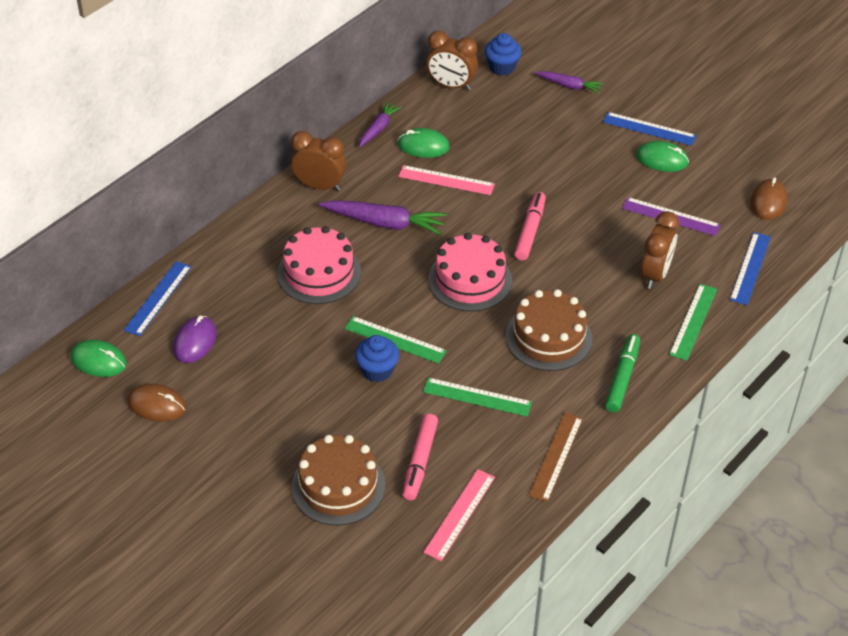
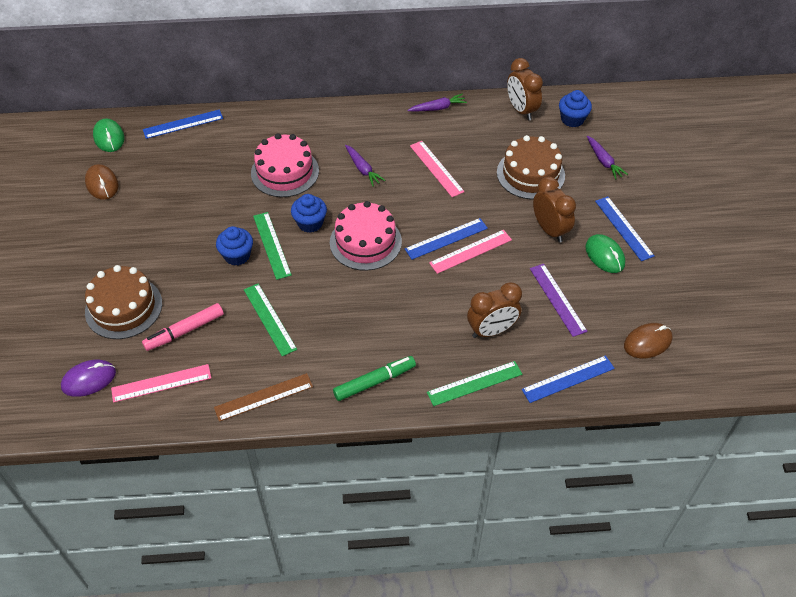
camera: 45 degrees right, 5 degrees up
(195, 341) = (167, 163): purple mouse -> purple mouse (89, 379)
(319, 186) = (355, 120): brown clock -> brown clock (550, 230)
(385, 223) = (363, 169): purple carrot -> purple carrot, size x0.60
(402, 298) = (310, 223): none -> blue cupcake
(423, 146) = (451, 137): green mouse -> none
(530, 231) = (446, 238): pink marker -> blue ruler
(548, 337) = (364, 316): brown cake -> brown cake (530, 174)
(562, 227) = (470, 251): none -> pink ruler

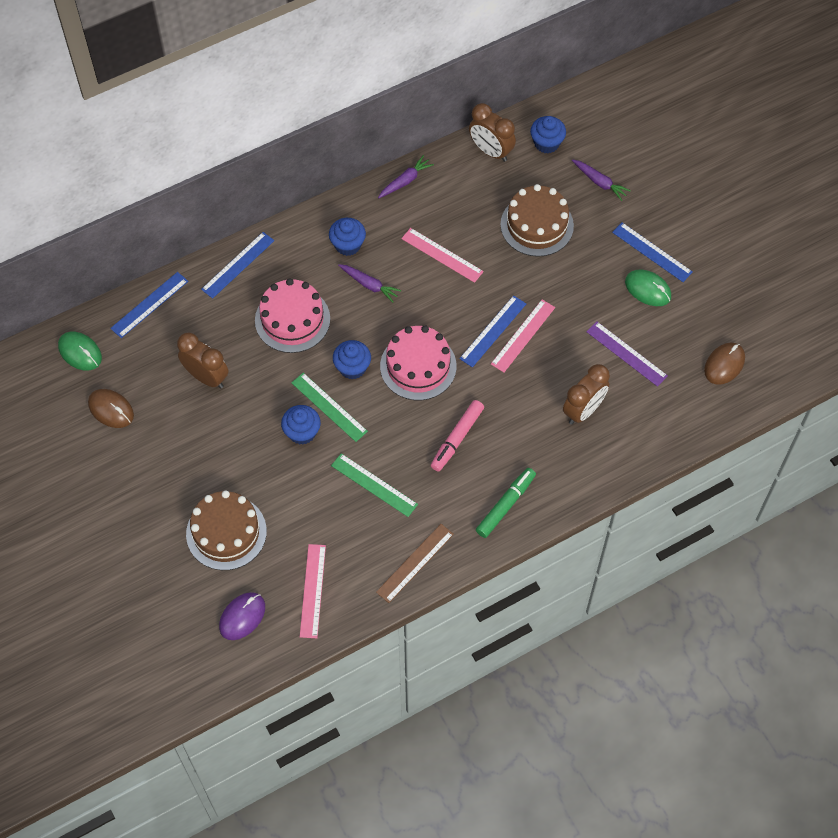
camera: 25 degrees left, 10 degrees up
(161, 383) = (312, 590): pink ruler -> pink ruler turned 45 degrees counterclockwise
(184, 331) = (301, 531): pink marker -> pink marker (457, 438)
(363, 136) = (348, 245): none -> blue cupcake
(474, 383) = (594, 469): green ruler -> none
(550, 230) = (585, 282): brown clock -> brown clock (206, 377)
(568, 379) = (672, 430): blue ruler -> blue ruler (238, 265)

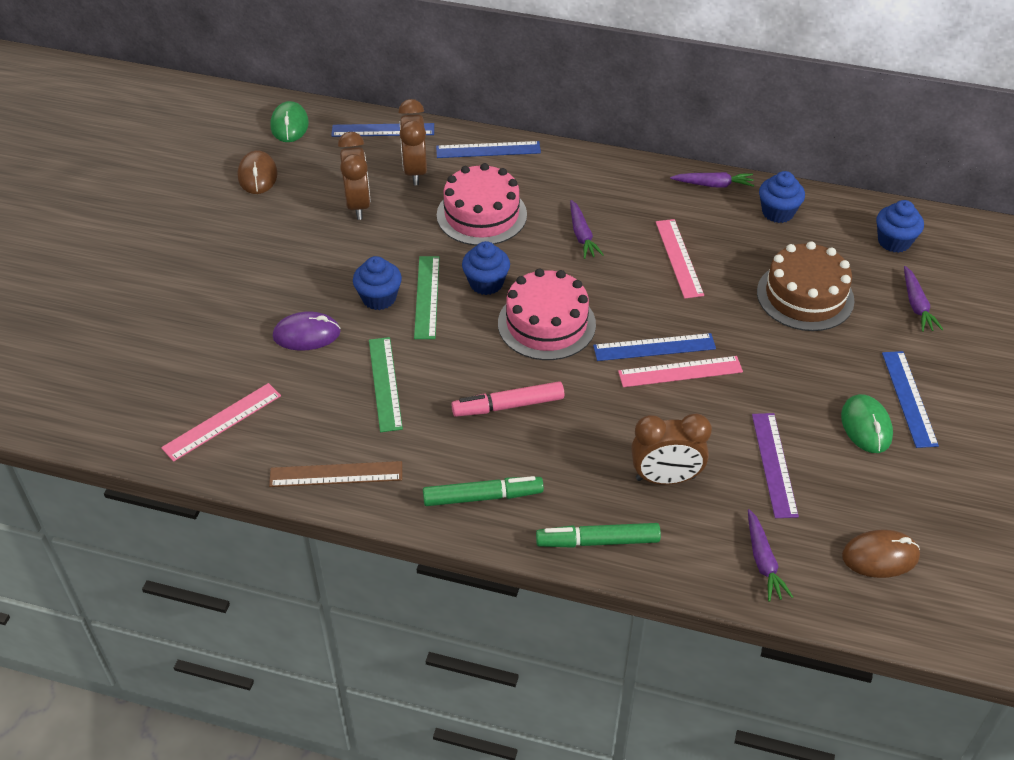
camera: 45 degrees right, 15 degrees down
(226, 532) = (218, 322): brown cake -> none
(242, 617) = (141, 393): purple mouse -> purple mouse (307, 334)
(348, 245) = (600, 196): blue cupcake -> blue cupcake (777, 212)
(491, 151) = (826, 213): brown clock -> brown clock (415, 171)
(589, 477) = (597, 541): none -> green marker
(676, 417) = (763, 561): none -> purple carrot

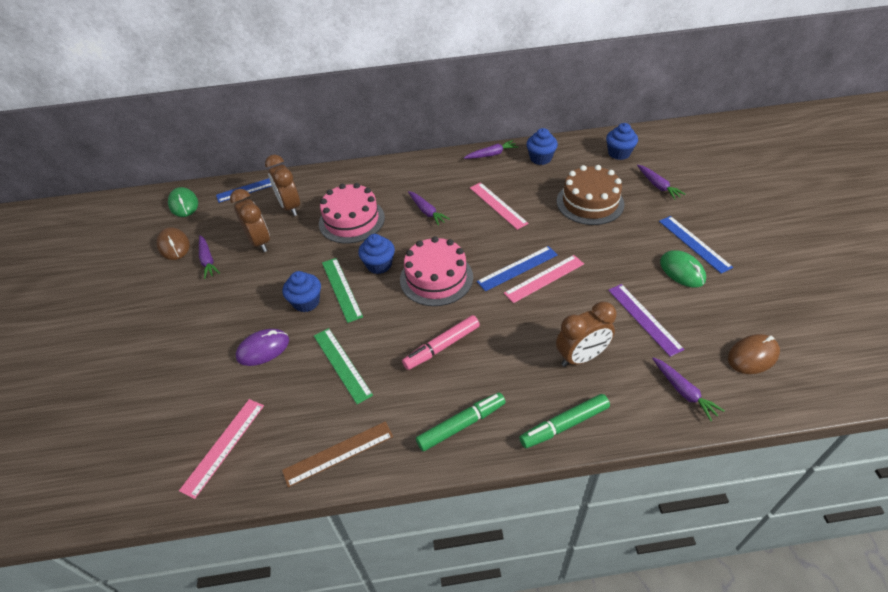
camera: 20 degrees left, 0 degrees up
(289, 207) = (208, 260): none -> purple carrot
(488, 150) = (334, 178): blue ruler -> none

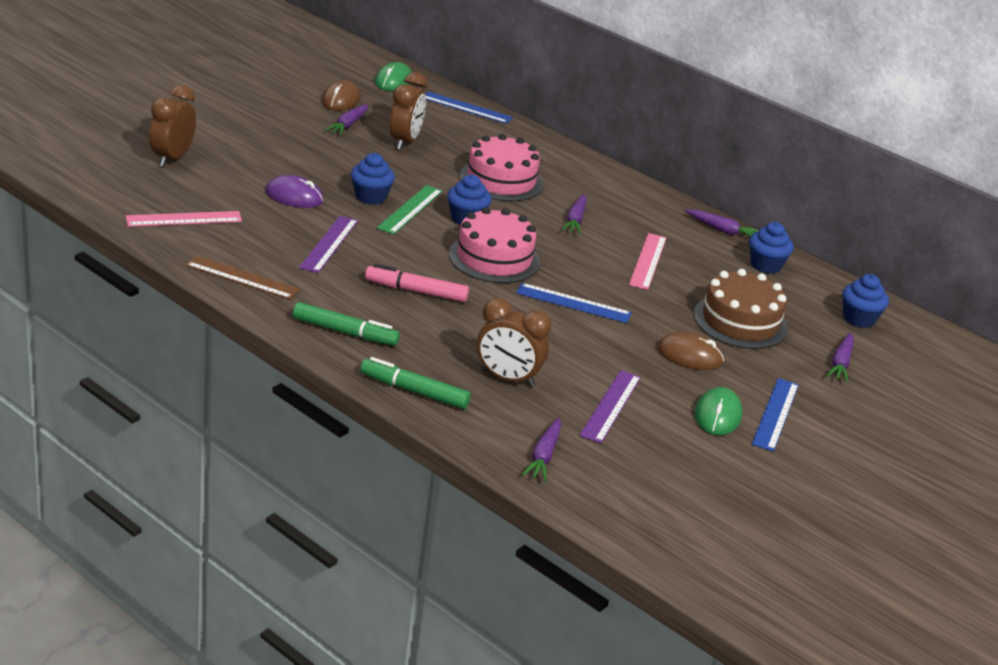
camera: 40 degrees right, 15 degrees down
(290, 207) = (470, 139): brown clock -> brown clock (172, 158)
(342, 364) = (329, 244): green ruler -> purple ruler
(544, 278) = (582, 324): pink ruler -> none
(752, 356) = (651, 493): brown mouse -> brown mouse (689, 356)

